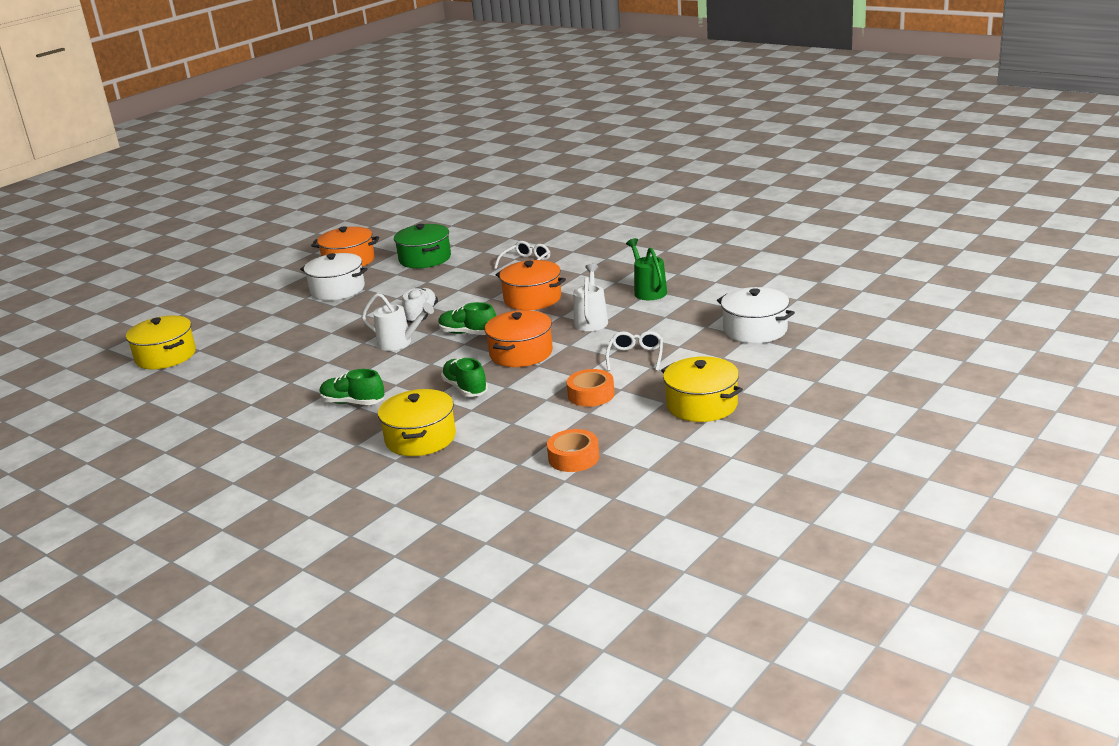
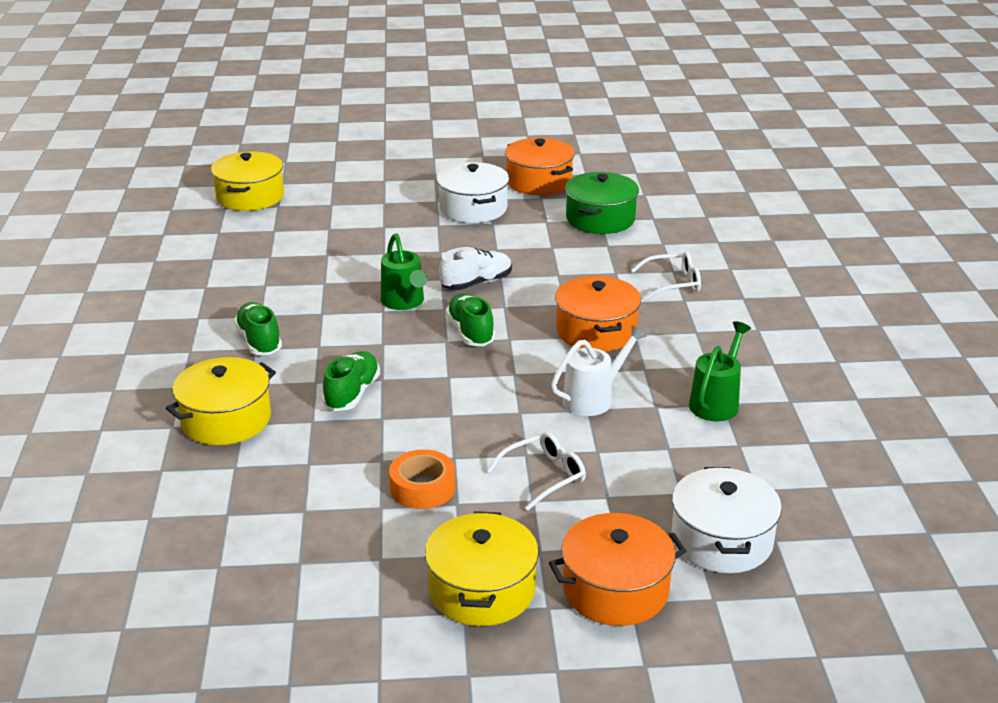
camera: 45 degrees right, 5 degrees up
(399, 343) = (404, 302): white watering can -> green watering can
(521, 353) = (465, 389): orange pot -> orange pot (615, 589)
(573, 458) = (272, 548): orange tape -> none

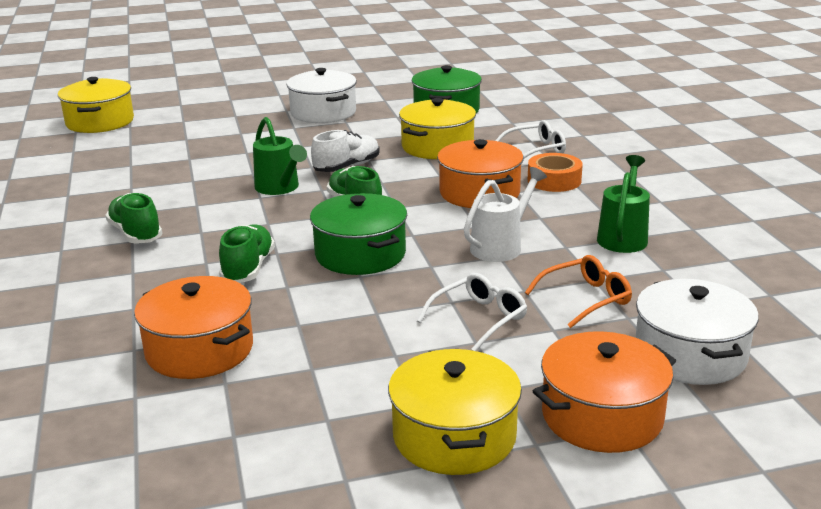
camera: 10 degrees left, 5 degrees down
(226, 420) = (114, 306): yellow pot -> yellow pot (437, 146)
(422, 488) = (352, 344): orange tape -> orange tape (554, 180)
(458, 390) = (360, 254): none -> green pot
(539, 182) = (378, 89): orange pot -> orange pot (199, 350)
(650, 468) = (585, 299): none -> orange glasses

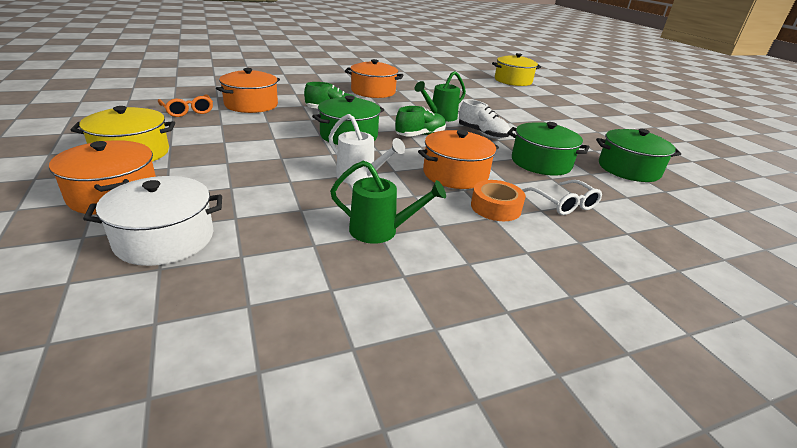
camera: 80 degrees right, 5 degrees up
(136, 234) = (373, 91): green shoe -> orange pot
(323, 113) = (578, 128): white pot -> none
(437, 146) = (541, 162): yellow pot -> green pot
(478, 319) = (255, 164): white glasses -> none
(585, 299) = (270, 202): orange glasses -> orange glasses (188, 111)

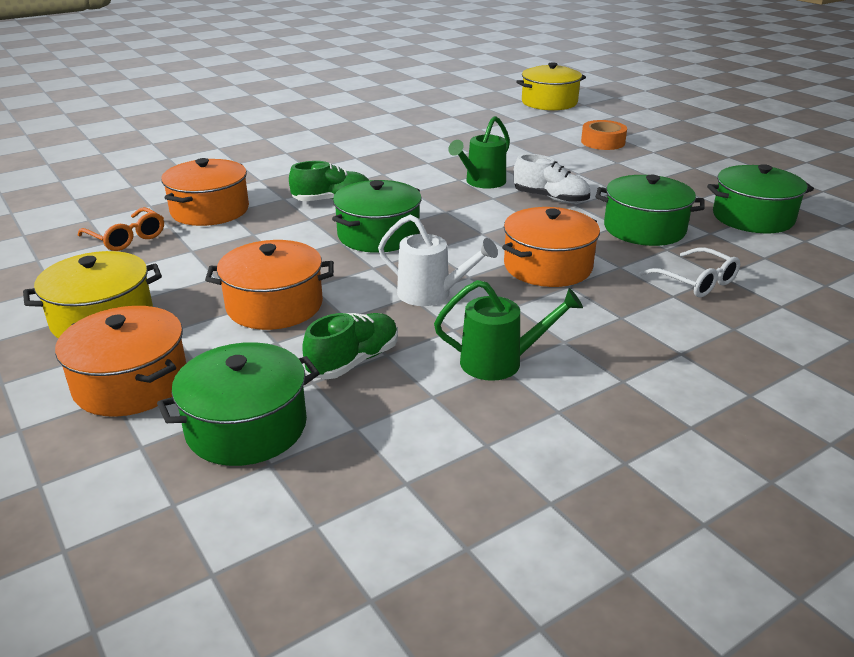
camera: 10 degrees left, 0 degrees up
(165, 239) = (246, 427): white pot -> green pot
(373, 91) = (367, 156): orange pot -> orange pot (274, 305)
(420, 135) = (472, 216): green shoe -> green shoe (353, 361)
(495, 207) = (619, 303): orange tape -> orange tape (603, 142)

